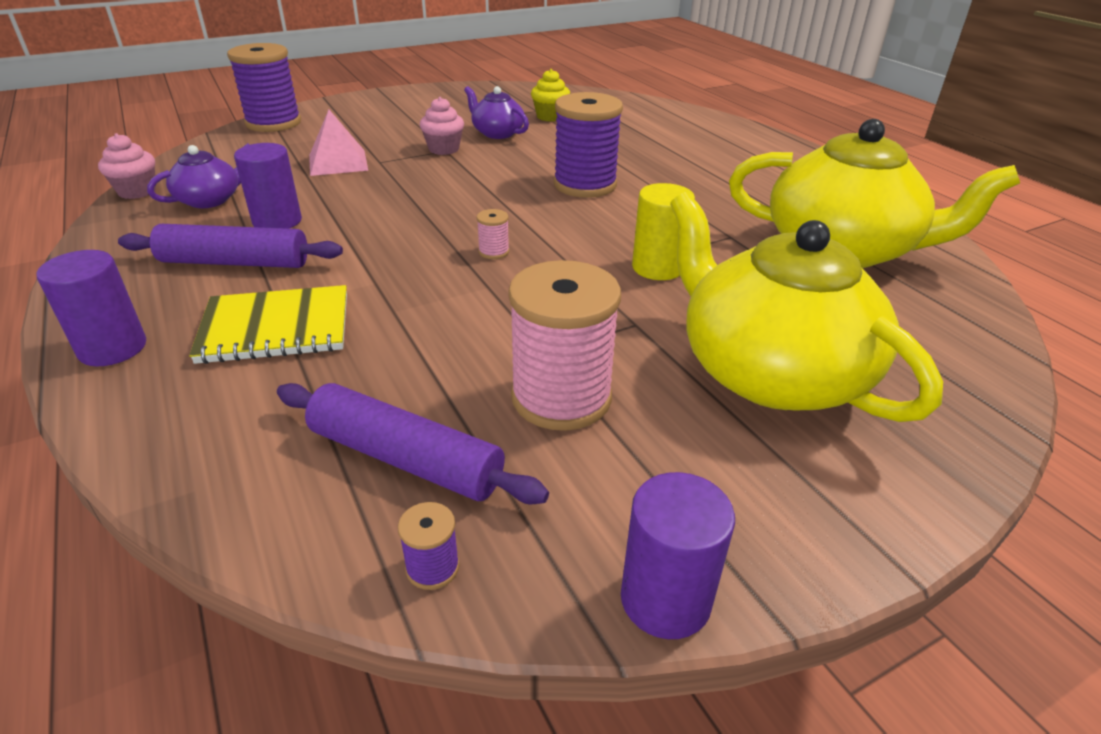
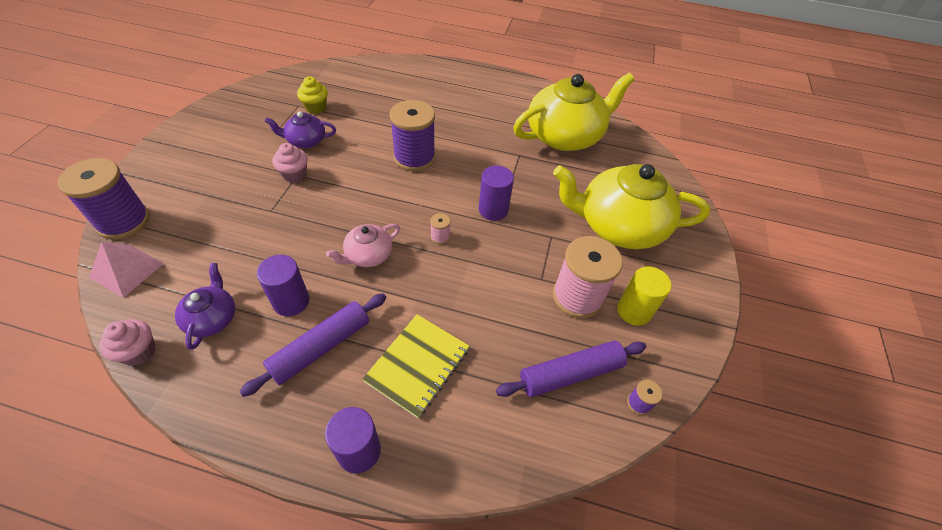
camera: 50 degrees left, 15 degrees up
(338, 162) = (244, 228): pink pyramid -> pink pyramid (127, 270)
(397, 227) = (368, 255): none -> pink teapot
(657, 267) = (518, 196): yellow cylinder -> yellow cylinder (634, 311)
(665, 599) = (700, 347): purple cylinder -> purple cylinder (493, 210)

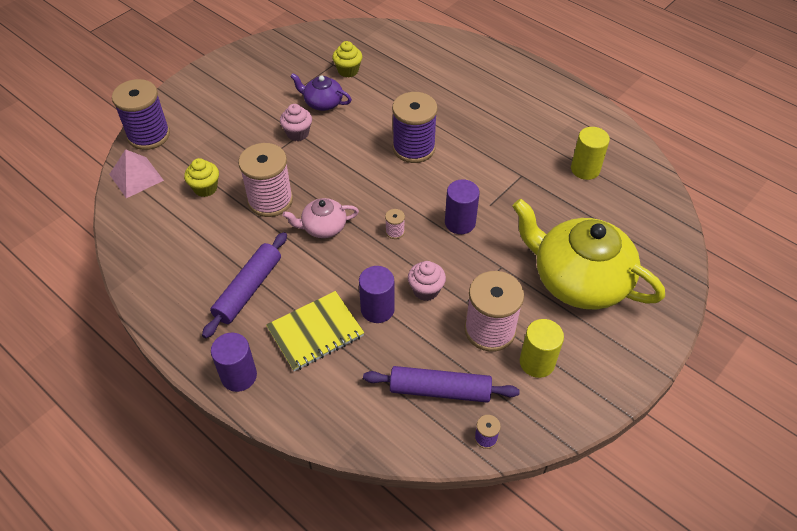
camera: 30 degrees right, 0 degrees up
(139, 352) = (121, 244): pink cupcake -> pink cupcake (426, 290)
(212, 318) = (180, 237): purple teapot -> none
(218, 256) = (205, 188): none -> yellow cupcake
(291, 301) = (243, 244): purple cylinder -> purple cylinder (377, 309)
(298, 246) = (270, 200): none -> pink spool
(321, 347) = (248, 289): purple rolling pin -> purple rolling pin turned 45 degrees counterclockwise
(565, 136) = (585, 169): yellow teapot -> yellow cylinder

